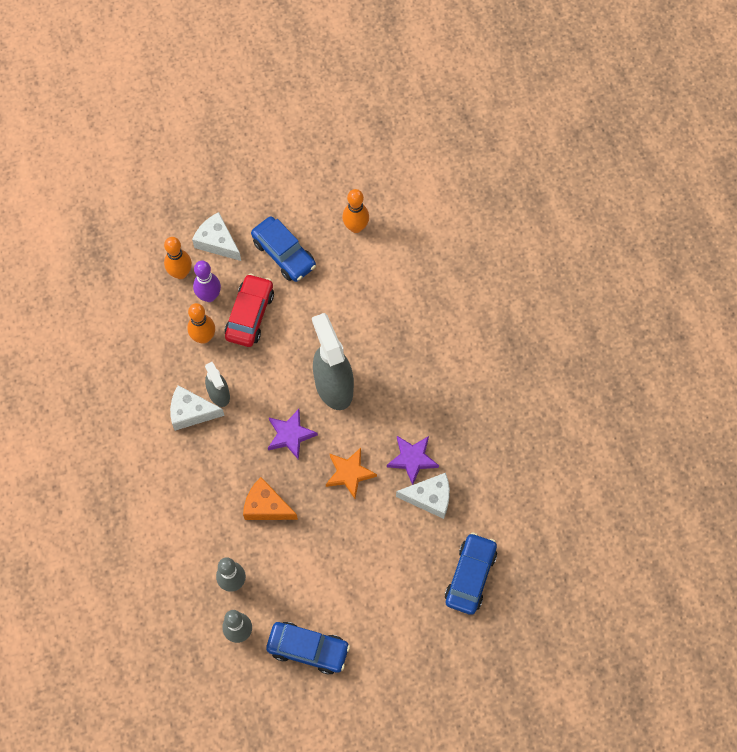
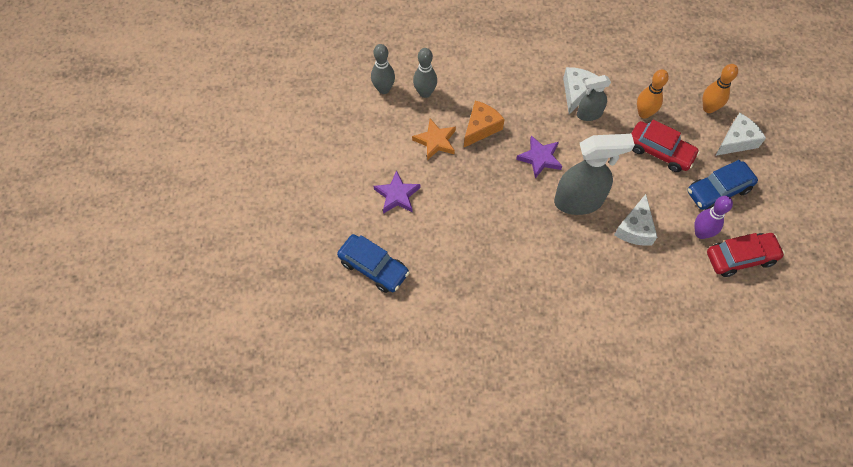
camera: 105 degrees right, 5 degrees down
(209, 296) = (683, 125): purple bowling pin -> purple bowling pin (701, 233)
(308, 649) = (354, 132): blue car -> none
(349, 473) = (494, 195): orange star -> orange star (435, 141)
(356, 227) = (740, 257): orange bowling pin -> red car
(412, 459) = (494, 248): purple star -> purple star (397, 195)
(429, 498) = (454, 253): white cheese -> white cheese (635, 228)

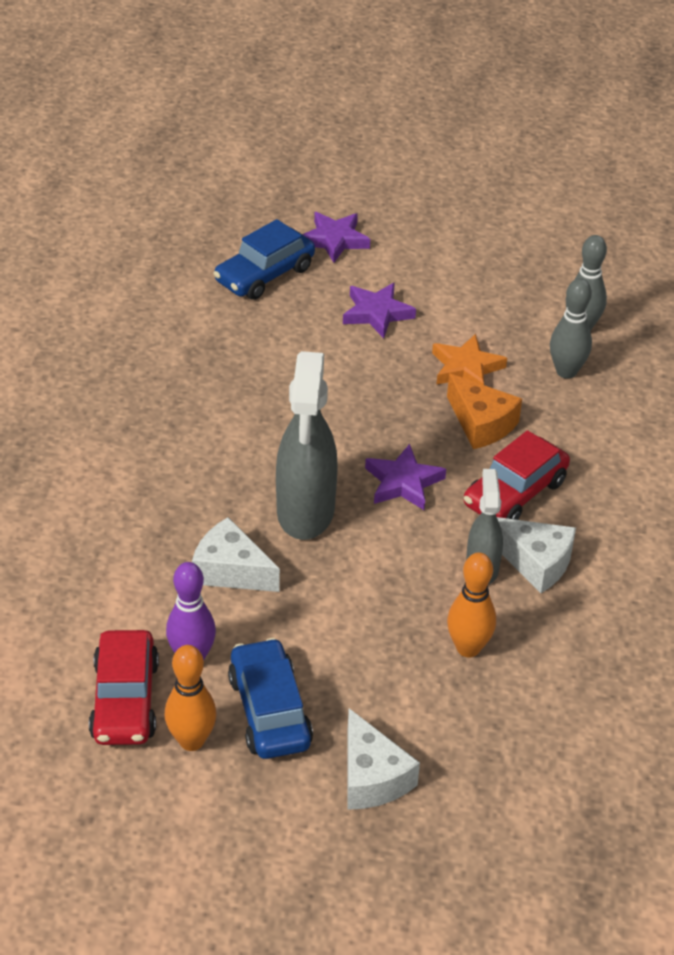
camera: 100 degrees right, 20 degrees down
(326, 232) = (335, 240): none -> purple star
(660, 151) = (377, 648): red car -> red car (515, 493)
(708, 108) = (461, 755): orange bowling pin -> orange bowling pin (191, 741)

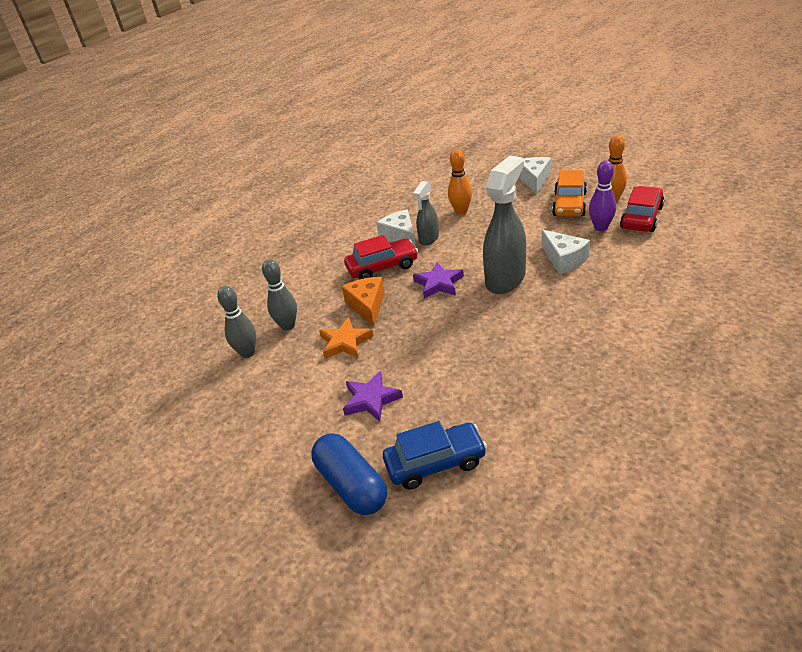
camera: 145 degrees left, 5 degrees down
(269, 711) = (569, 204): blue car -> orange car
(335, 240) = (351, 485): purple star -> blue capsule

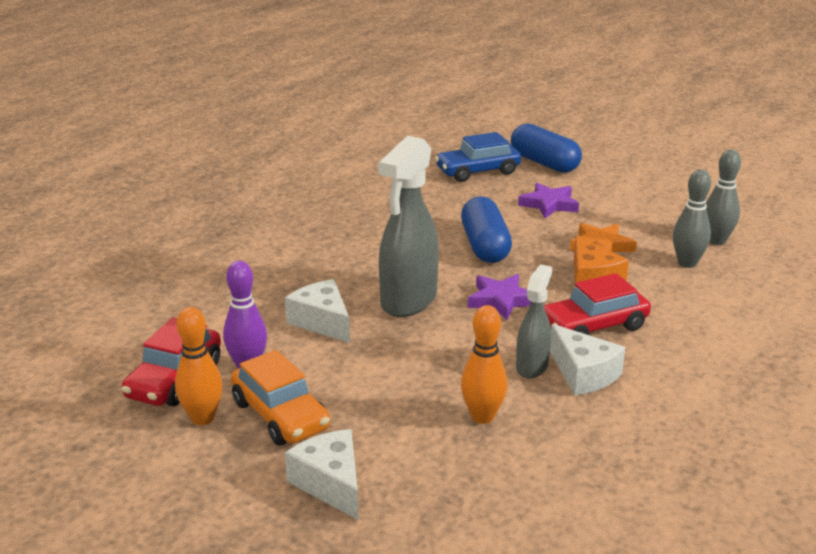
camera: 170 degrees right, 10 degrees down
(443, 337) = (485, 246): none -> blue capsule
(534, 180) = (331, 484): white cheese -> white cheese turned 150 degrees clockwise
(569, 204) = (280, 415): orange car -> orange car turned 135 degrees clockwise

